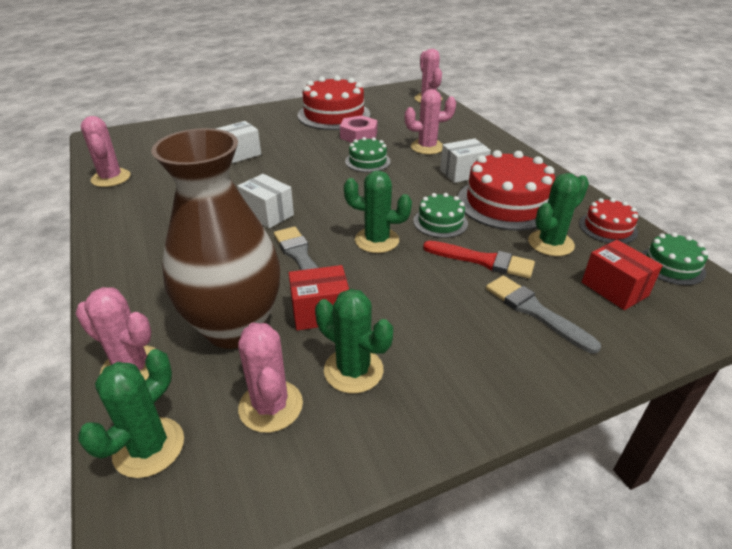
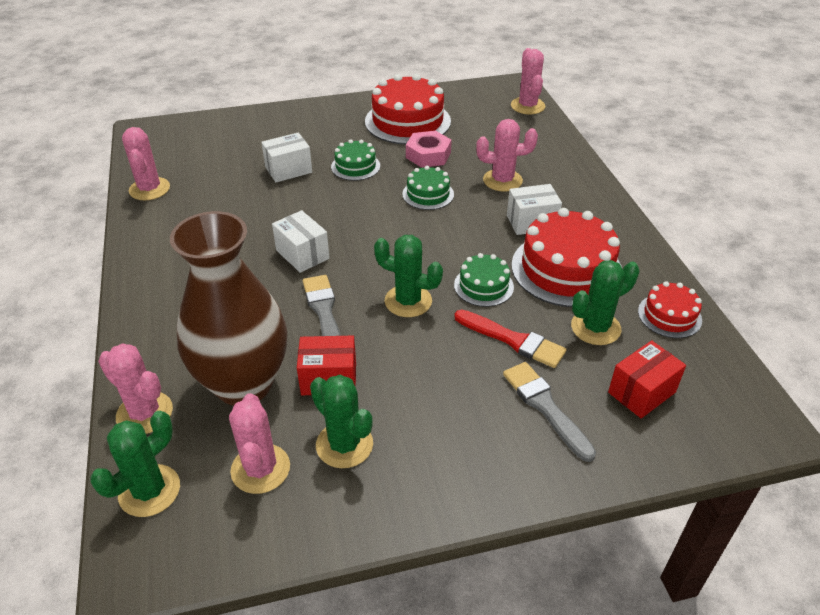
camera: 10 degrees right, 5 degrees up
(614, 289) = (641, 392): red box -> red box turned 75 degrees clockwise
(671, 265) = (720, 372): green cake -> green cake (355, 166)

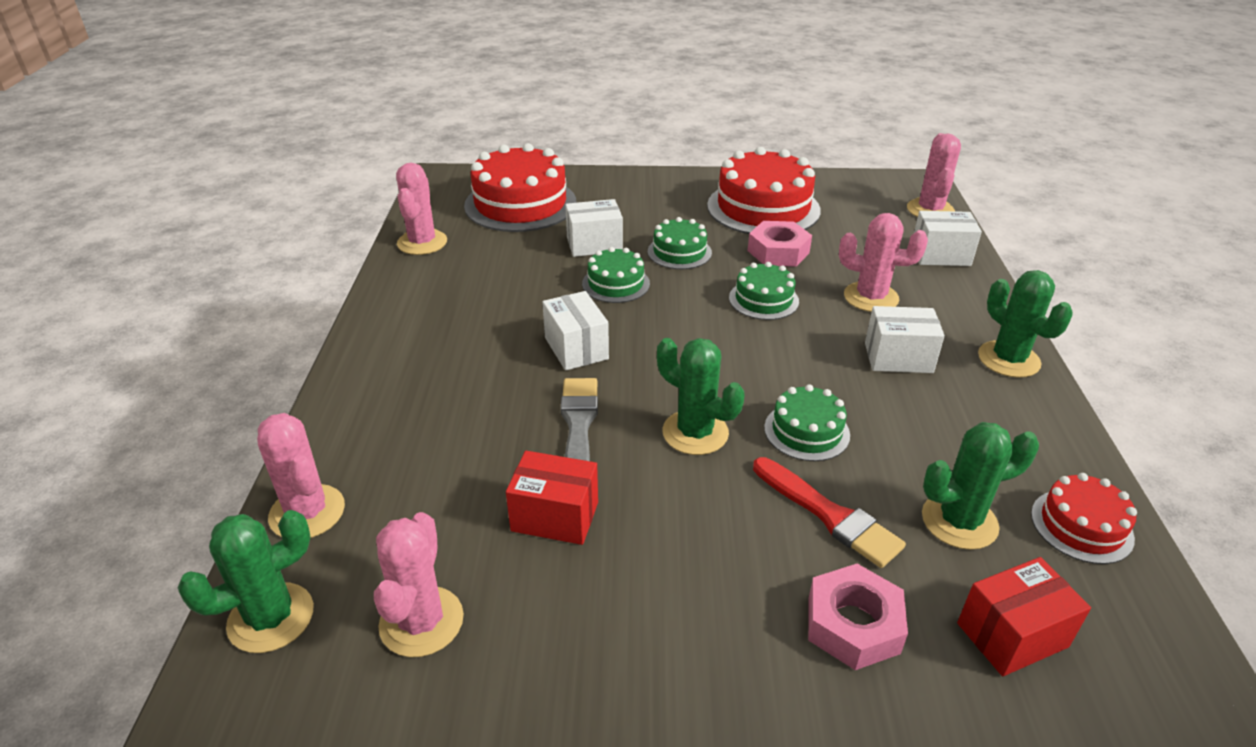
camera: 15 degrees right, 5 degrees down
(244, 384) = (443, 500): brown vase -> none
(315, 199) = (616, 283): none -> green cake
(344, 445) = (545, 614): green cactus -> green cactus (1008, 359)
(542, 140) = (940, 255): none -> white box
(545, 407) = (853, 625): grey brush -> pink nut
(566, 269) = (934, 429): red cake -> red cake (520, 204)

